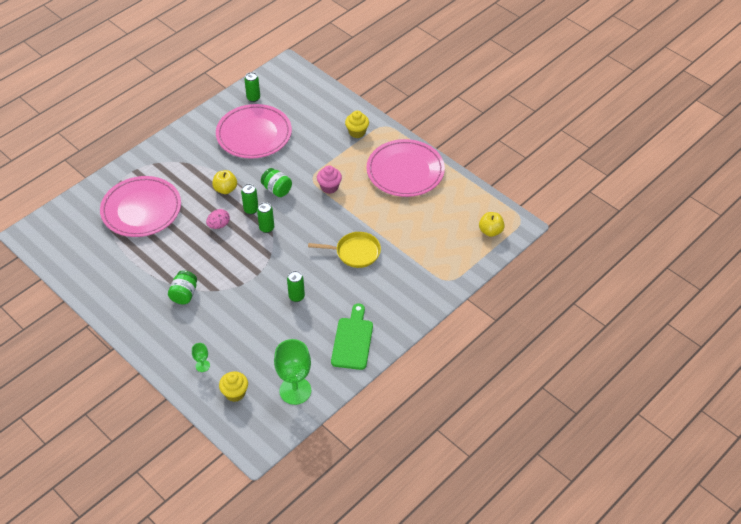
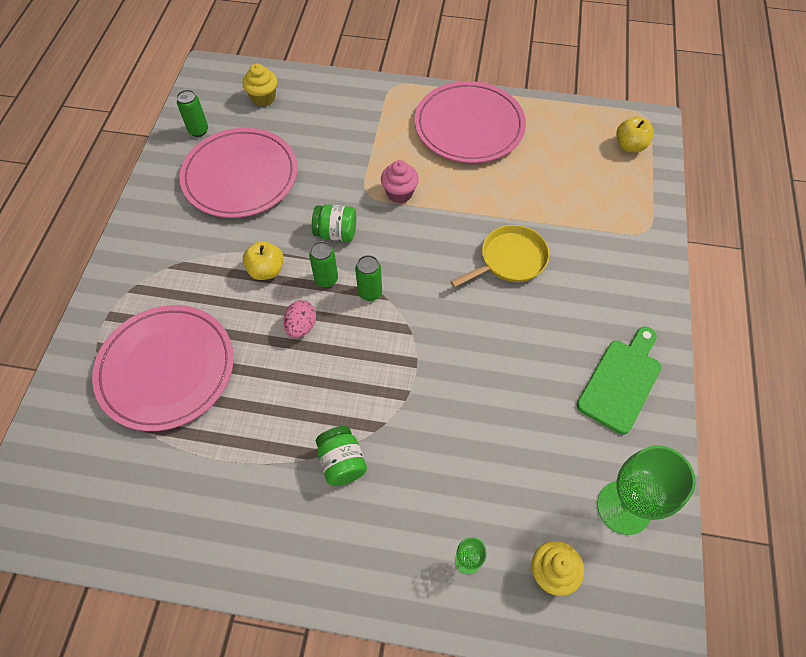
camera: 35 degrees left, 10 degrees up
(296, 297) = (496, 365): green can -> none
(352, 340) = (621, 381): green cutting board -> green cutting board turned 60 degrees clockwise
(357, 132) = (369, 109): yellow cupcake -> yellow cupcake (263, 98)

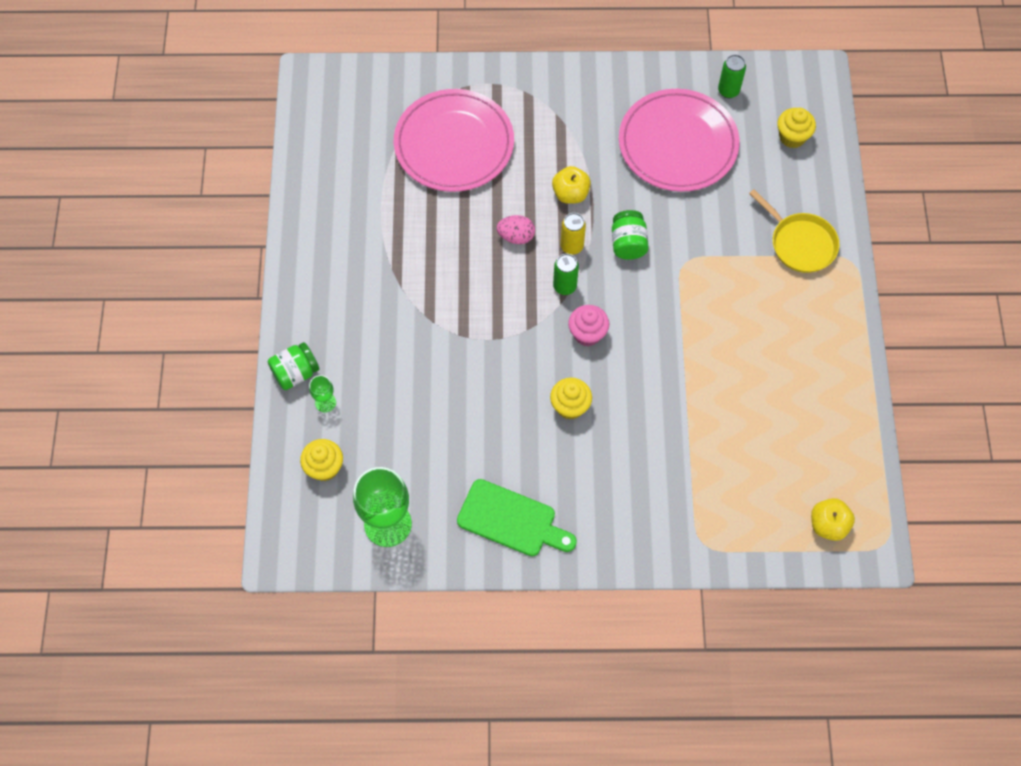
camera: 80 degrees right, 5 degrees up
(326, 279) = (571, 246): green can -> yellow can
(342, 462) = (393, 295): green jar -> green jar (295, 373)
(399, 193) = (693, 292): pink cupcake -> pink cupcake (587, 334)
(469, 126) = (809, 347): pink plate -> none
(502, 310) = (570, 406): none -> yellow cupcake
(510, 259) = (632, 408): yellow pan -> yellow pan (800, 243)

